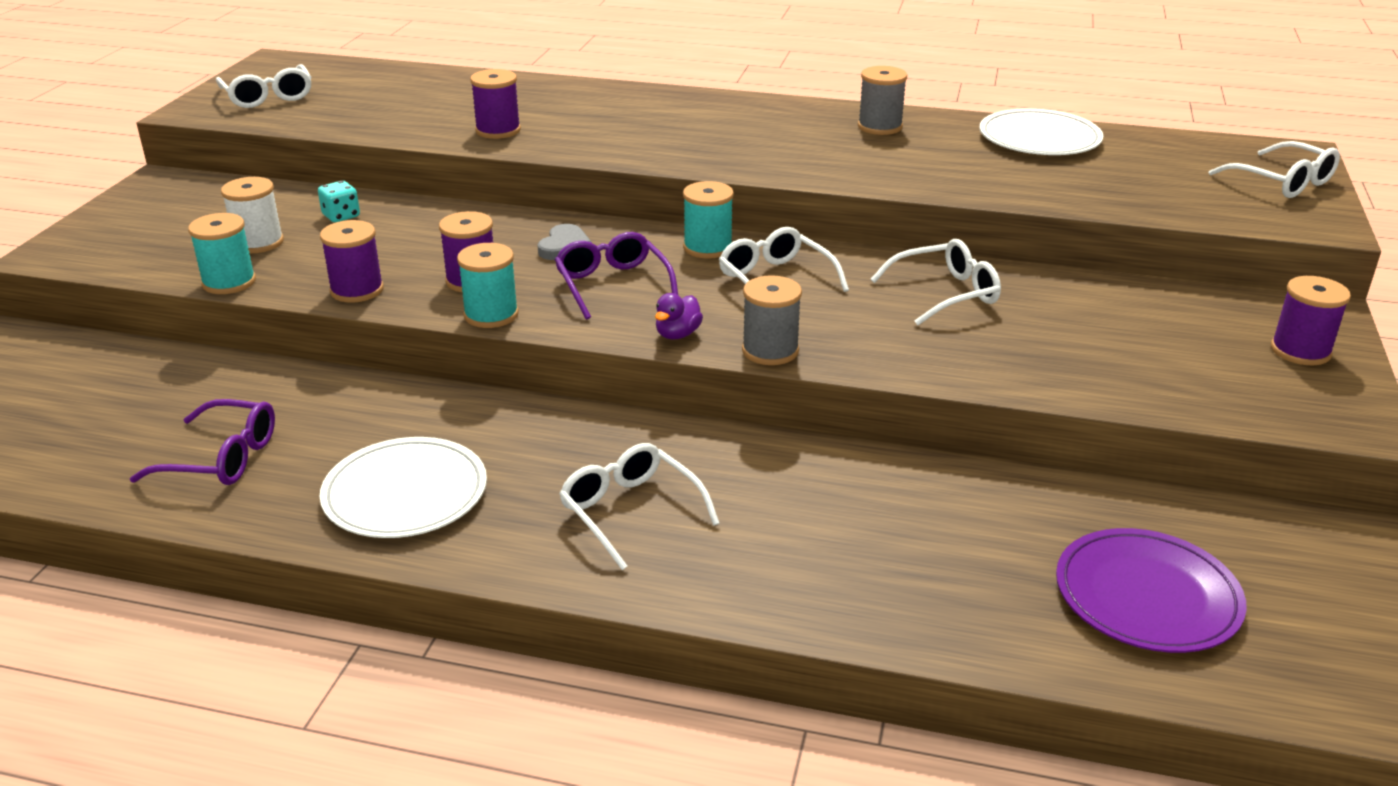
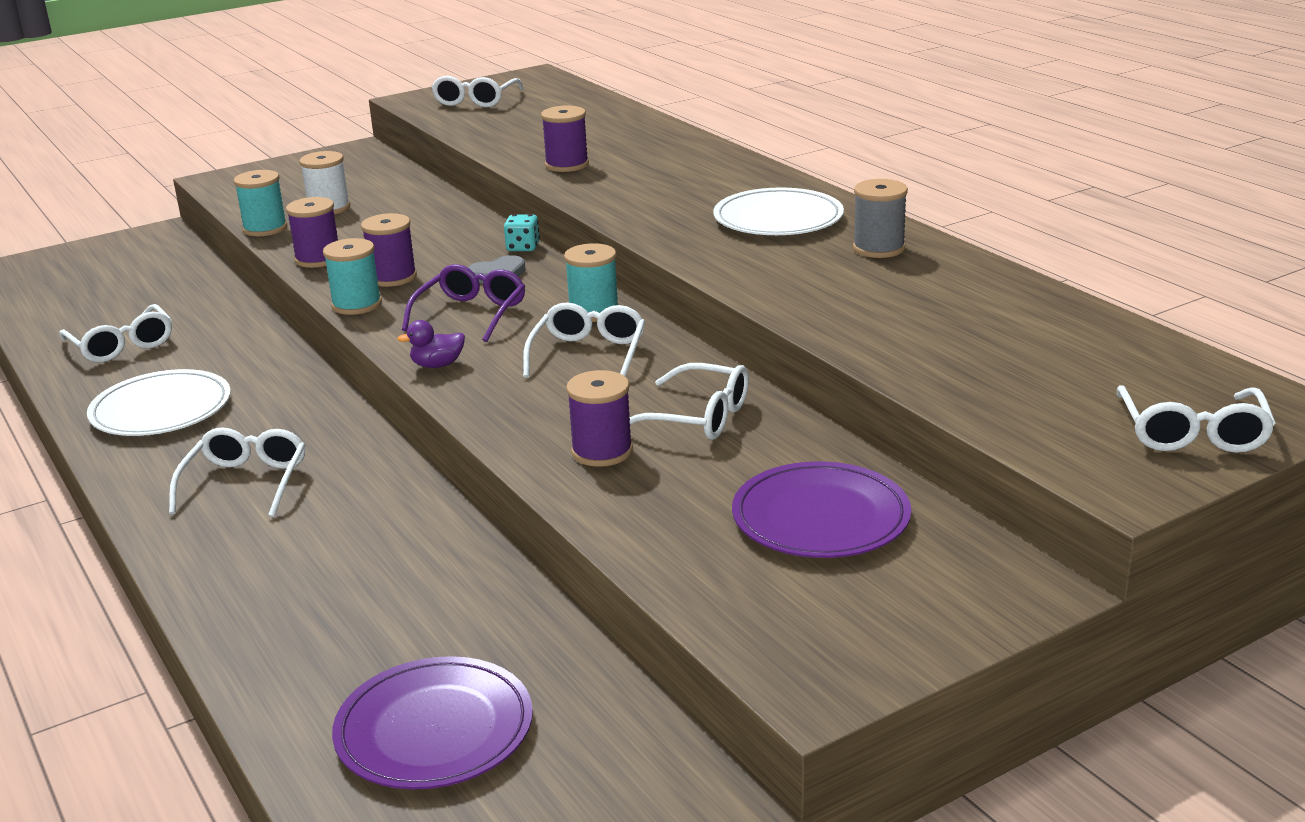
camera: 45 degrees right, 5 degrees down
(222, 458) = (122, 345): purple glasses -> white glasses
(341, 216) = (408, 206): turquoise dice -> turquoise dice (523, 247)
(770, 351) = (471, 402): grey spool -> none
(1039, 138) = (1014, 305): white plate -> white plate (778, 219)
(1148, 324) = (820, 517): none -> purple plate
(1300, 351) = (917, 607): purple spool -> purple spool (602, 451)

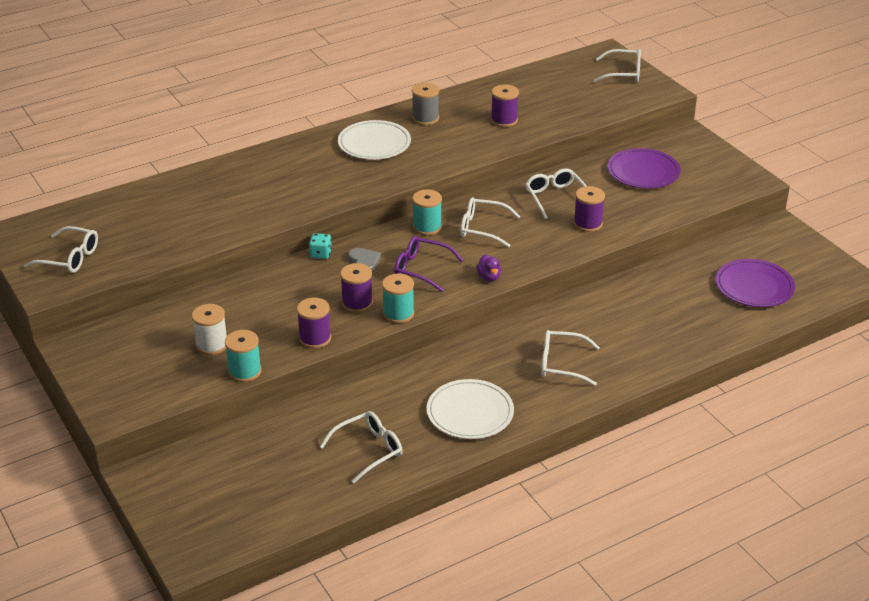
camera: 90 degrees left, 10 degrees up
(567, 165) = (250, 213): purple spool -> purple spool (504, 120)
(698, 417) = (555, 197): white glasses -> white glasses turned 45 degrees counterclockwise

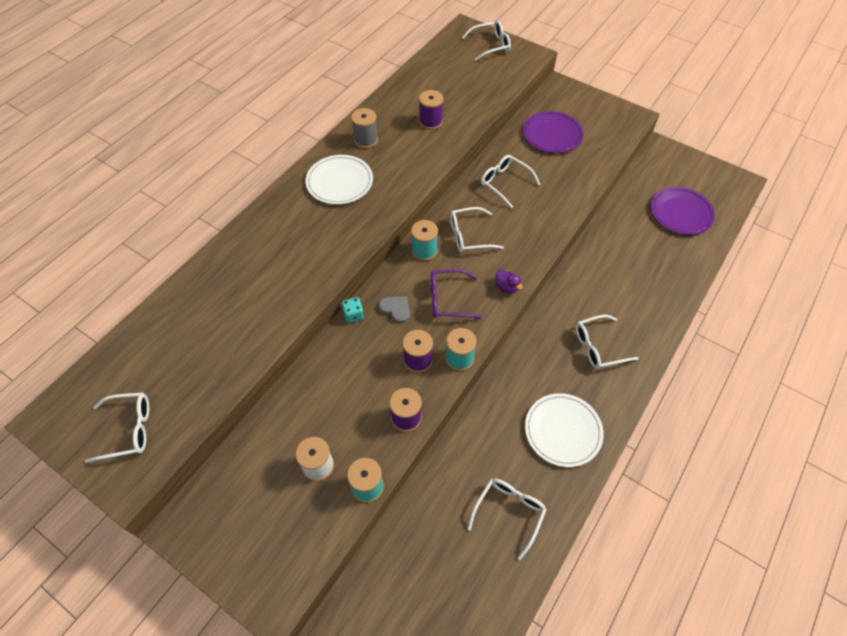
camera: 25 degrees left, 20 degrees up
(587, 224) = (545, 201): purple spool -> none

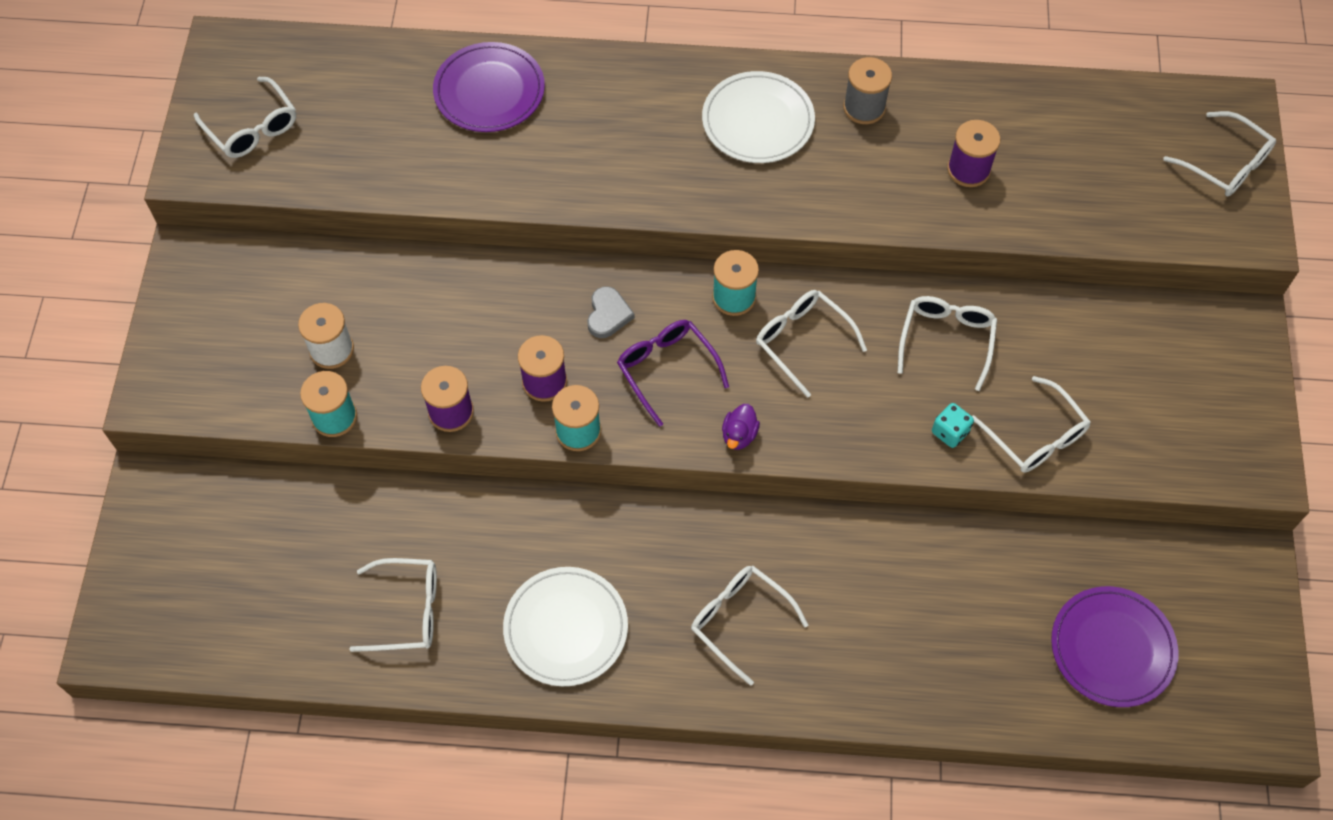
camera: 60 degrees right, 5 degrees up
(353, 315) = (567, 269): turquoise dice -> turquoise dice (950, 432)
(552, 134) = (1112, 360): purple plate -> purple plate (489, 91)
(575, 177) = (1035, 436): none -> white glasses

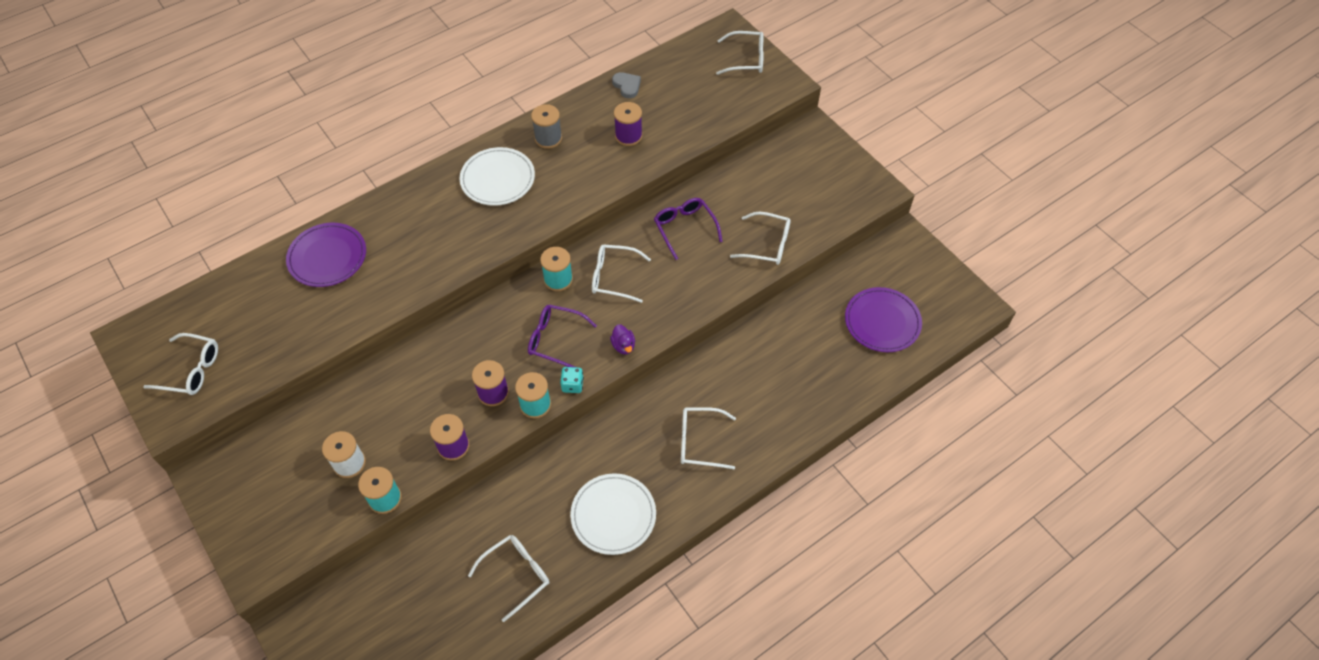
camera: 40 degrees left, 5 degrees down
(608, 314) = (497, 334): grey heart -> grey heart (627, 86)
(946, 340) = (684, 228): white glasses -> purple glasses
(950, 432) = (726, 271): turquoise dice -> turquoise dice (572, 385)

